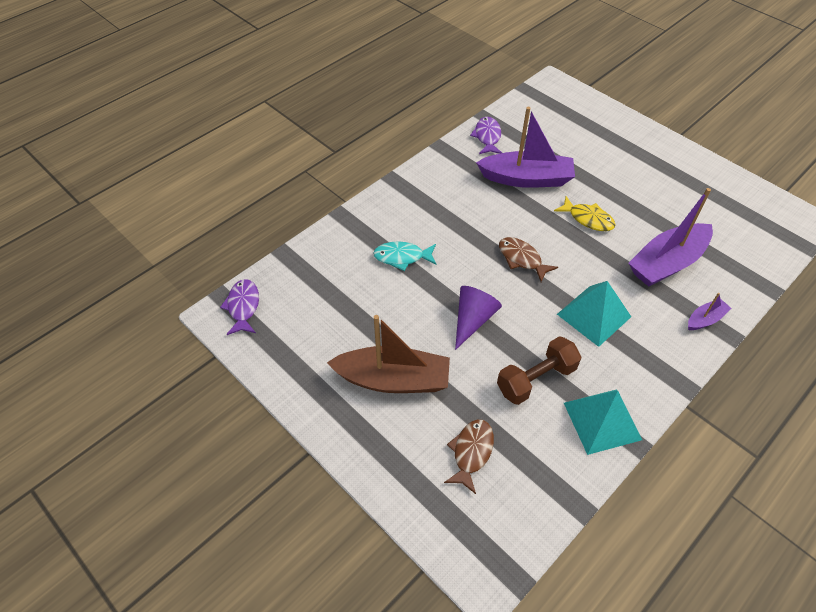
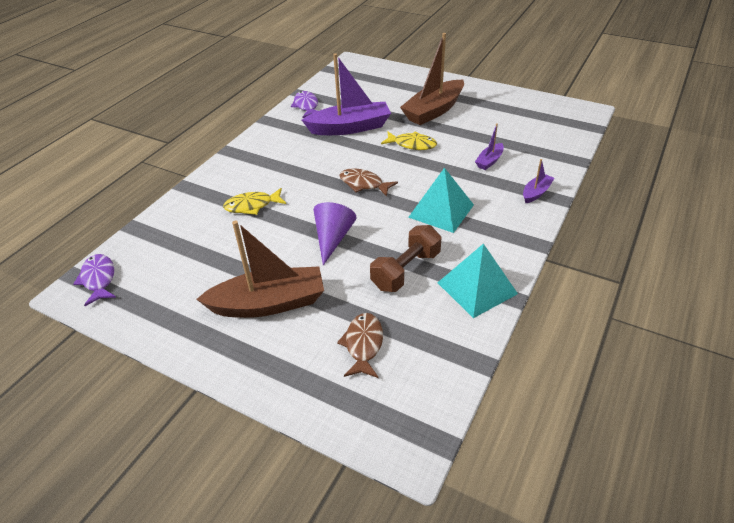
camera: 15 degrees left, 10 degrees down
(402, 257) = (252, 206): turquoise fish -> yellow fish
(626, 177) = (434, 111): none -> brown boat
(667, 263) = (489, 161): purple boat -> purple boat, size x0.47

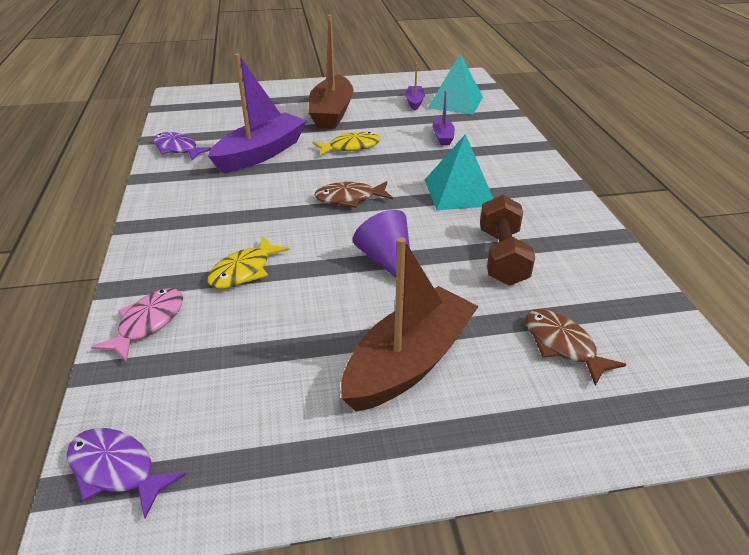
camera: 40 degrees left, 5 degrees down
(179, 214) = (148, 323): none -> pink fish
(477, 288) = (582, 242): turquoise pyramid -> turquoise pyramid (455, 102)
(536, 193) = (516, 147): purple boat -> purple boat (414, 102)

